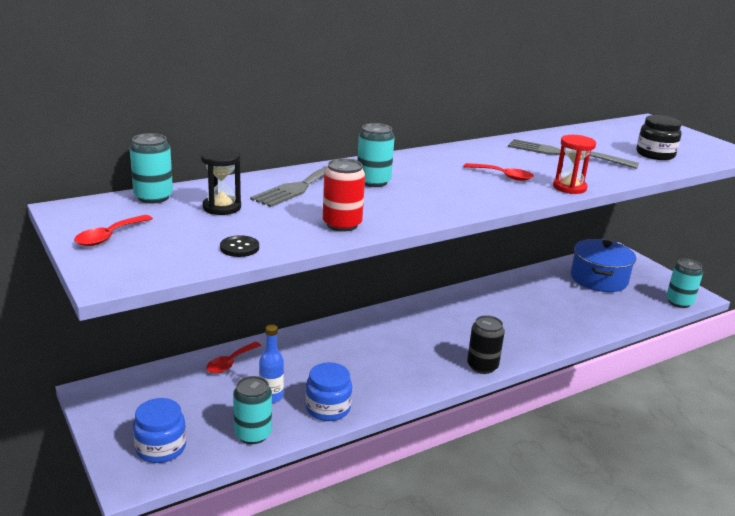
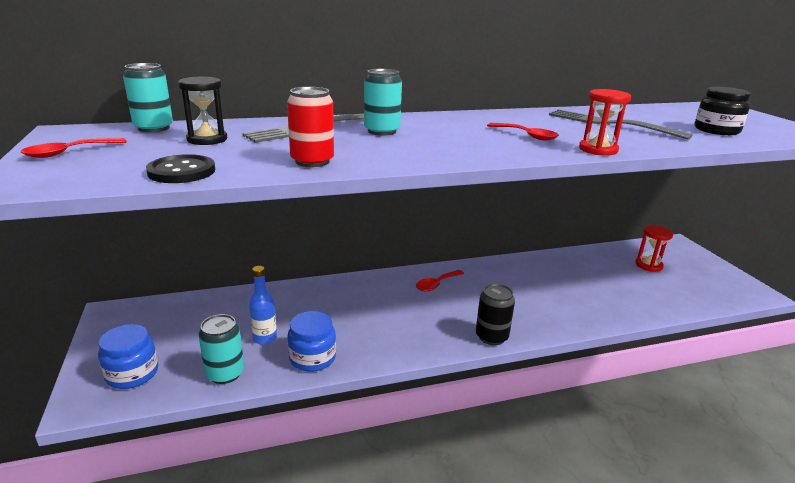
camera: 15 degrees right, 0 degrees up
(230, 363) = (246, 302): red spoon -> red spoon (436, 284)
(239, 248) = (181, 171): black button -> black button, size x1.51
(599, 279) = (648, 265): blue pot -> red hourglass
(679, 302) = (735, 297): turquoise can -> none

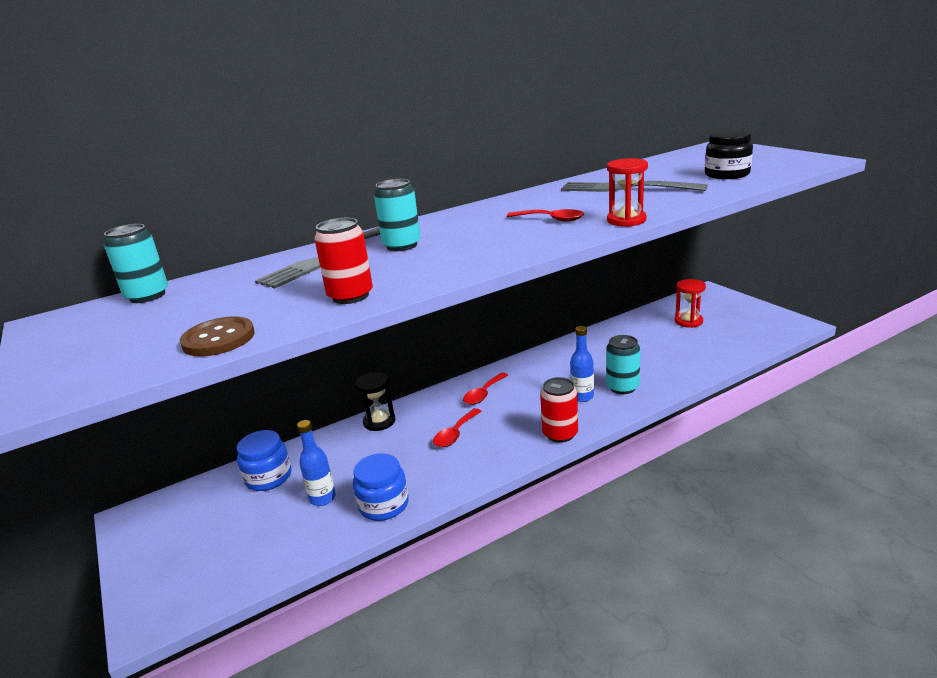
camera: 10 degrees left, 0 degrees up
(69, 153) = (72, 346): red spoon -> red spoon (455, 434)
(132, 374) = (190, 576): blue jar -> blue jar (268, 477)
(181, 171) = (218, 339): black button -> brown button
(207, 139) = (219, 296): black hourglass -> black hourglass (379, 422)
(225, 373) = (295, 547): turquoise can -> turquoise can (622, 387)
(491, 337) = (560, 434): black can -> red can
(524, 308) = (582, 396): none -> blue bottle

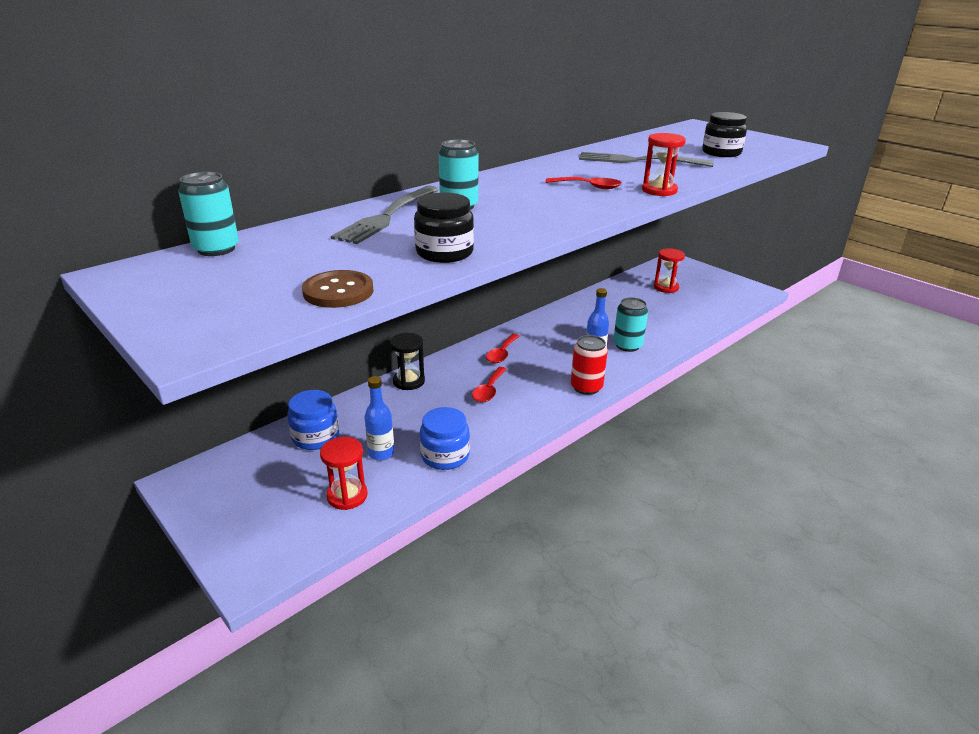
camera: 15 degrees left, 5 degrees up
(272, 543) = (347, 496): none -> red hourglass
(350, 296) = (444, 253): red can -> black jar

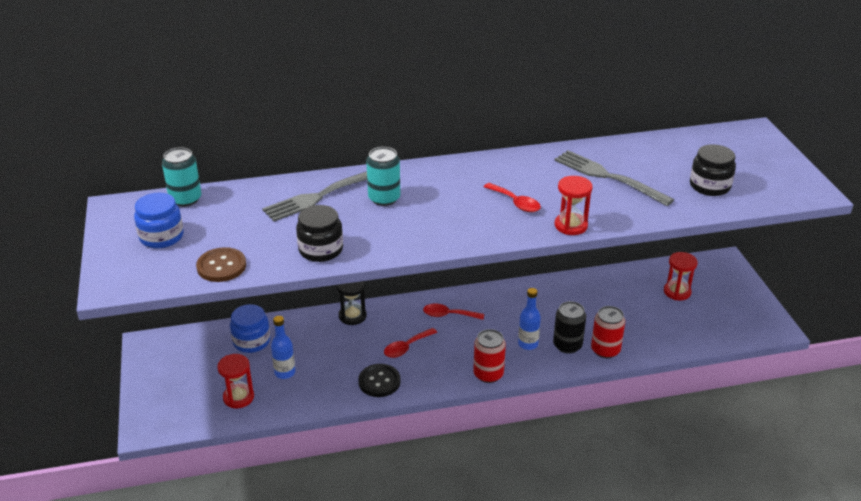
camera: 30 degrees right, 5 degrees up
(445, 456) = (326, 392): blue jar -> blue jar (161, 237)
(491, 427) = (379, 382): none -> black button
(502, 354) = (448, 315): red spoon -> red spoon turned 45 degrees clockwise
(627, 345) = (567, 345): turquoise can -> black can
(660, 340) = (605, 350): none -> red can

